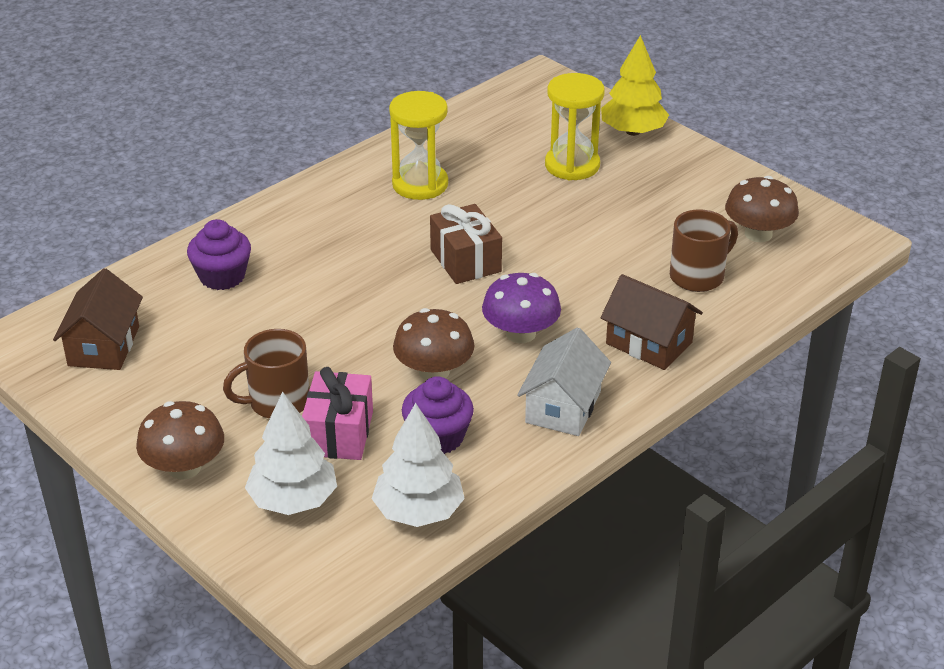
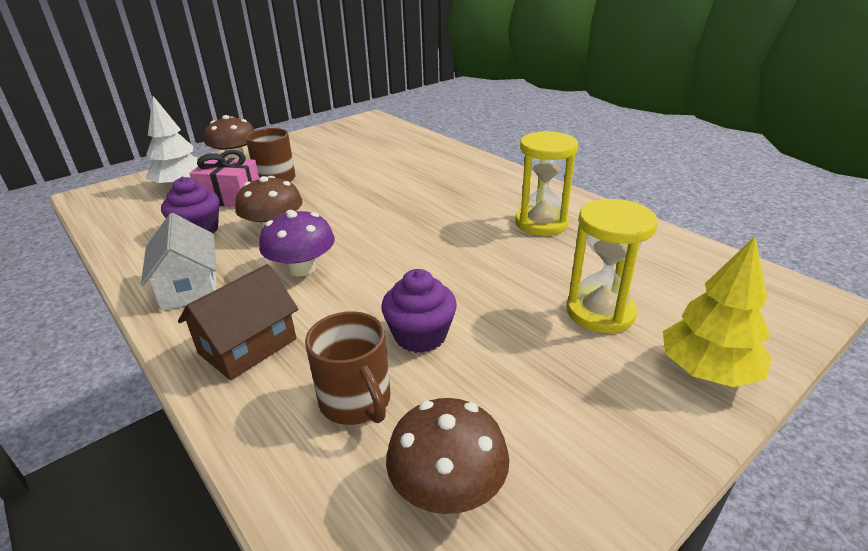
camera: 95 degrees right, 5 degrees down
(104, 346) = (355, 135): brown house -> none
(222, 276) = (416, 158): purple cupcake -> purple cupcake (420, 335)
(418, 511) = (130, 223): white tree -> none
(465, 261) = (419, 243): brown gift -> none
(563, 407) = (189, 286): white house -> white house turned 45 degrees clockwise

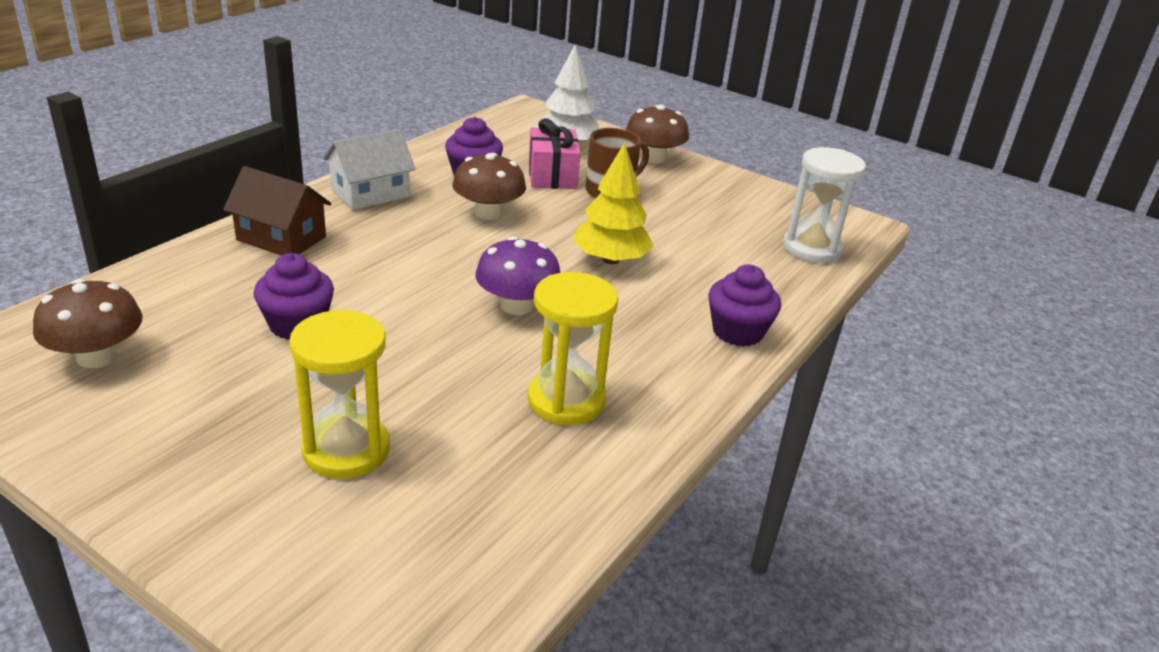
camera: 70 degrees right, 0 degrees up
(302, 268) = (411, 242): purple mushroom -> purple mushroom (517, 306)
(356, 401) = (204, 301): brown mug -> none
(391, 133) = (812, 248): none -> white hourglass
(474, 165) = (737, 332): none -> purple cupcake
(707, 371) = (229, 533): yellow tree -> yellow tree (610, 260)

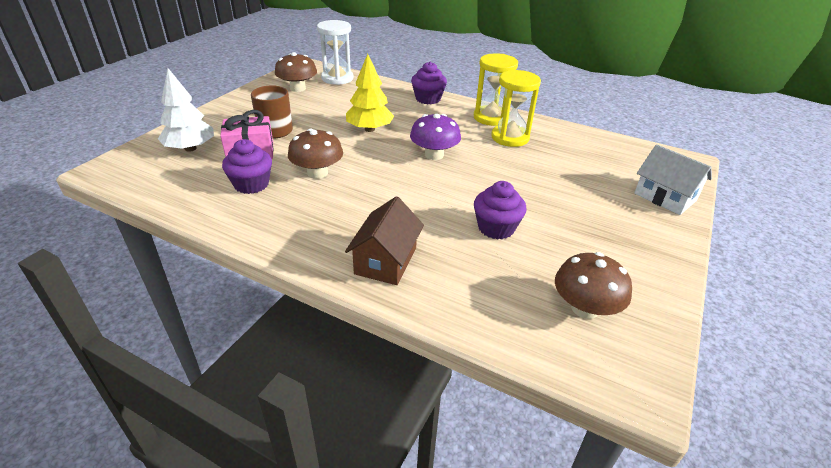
camera: 95 degrees left, 5 degrees up
(346, 450) = (589, 191): yellow hourglass -> yellow hourglass (491, 118)
(370, 193) = (294, 229): white house -> white house (665, 197)
(654, 158) = (216, 116): brown mushroom -> brown mushroom (298, 88)

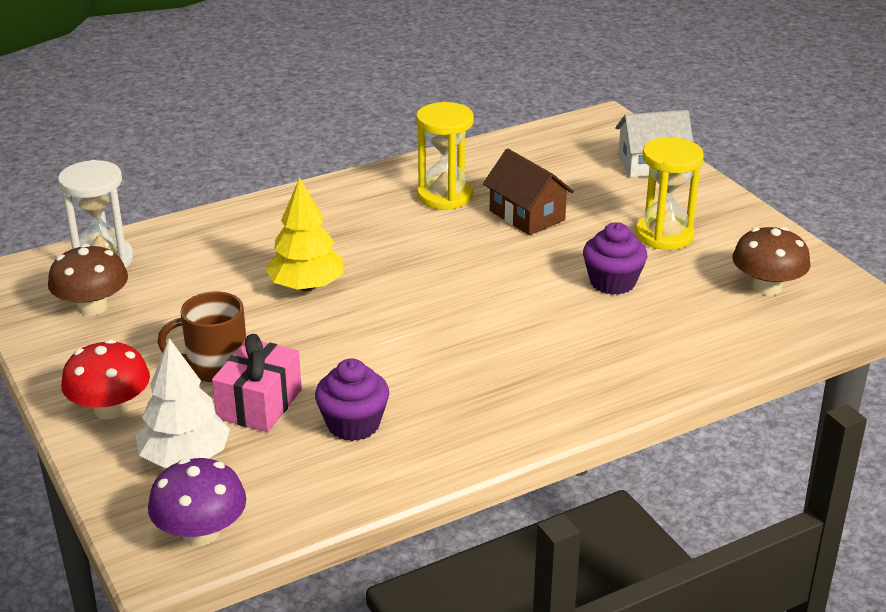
camera: 55 degrees left, 5 degrees down
(219, 118) = (110, 408): none -> red mushroom
(317, 173) = (378, 363): brown mushroom -> none
(385, 261) = (607, 371): brown house -> brown house (527, 215)
(428, 99) = (273, 211): purple cupcake -> none
(434, 155) = (427, 263): purple mushroom -> purple mushroom (201, 532)
(491, 118) = (381, 187): yellow hourglass -> yellow hourglass (664, 235)

